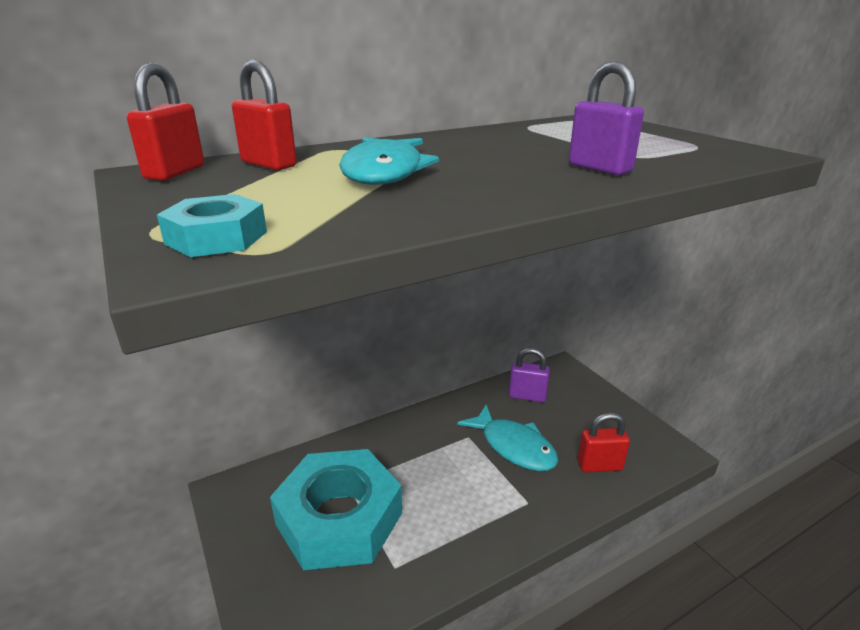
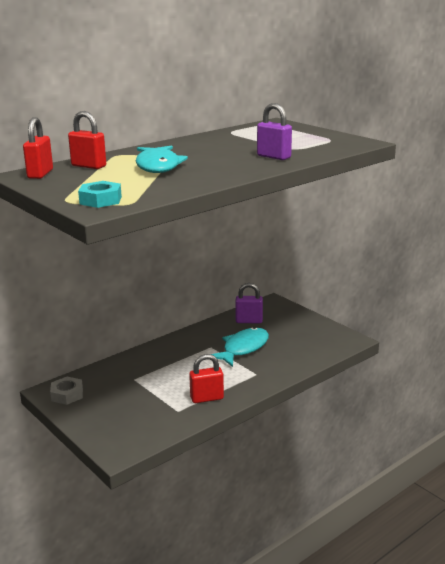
camera: 10 degrees left, 5 degrees down
(246, 502) = (67, 394): none -> grey nut
(339, 518) = (134, 395): turquoise nut -> none
(514, 446) = (243, 348): turquoise fish -> turquoise fish turned 90 degrees counterclockwise
(599, 466) = (301, 352): red padlock -> red padlock (207, 398)

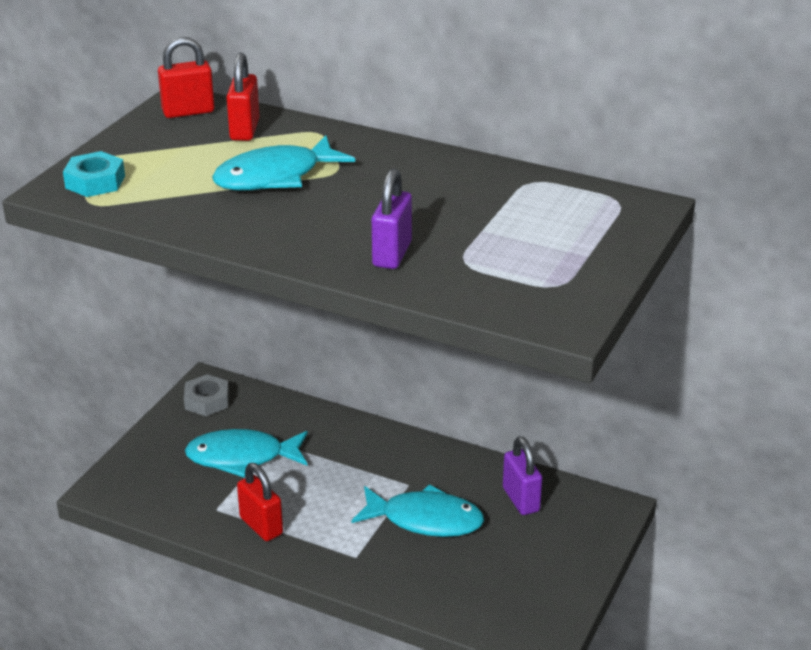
camera: 65 degrees right, 10 degrees up
(137, 393) = (242, 457): none -> turquoise fish

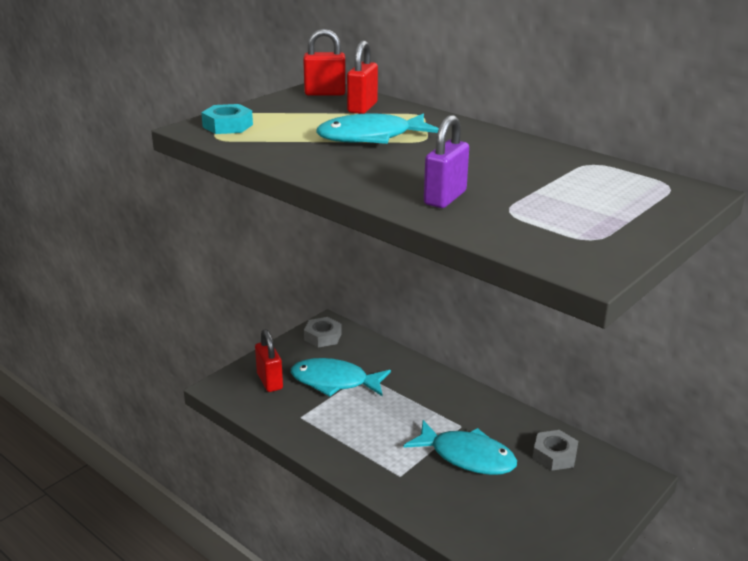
camera: 15 degrees right, 5 degrees down
(261, 526) = (330, 436): red padlock -> red padlock (269, 381)
(521, 500) = (554, 455): purple padlock -> grey nut

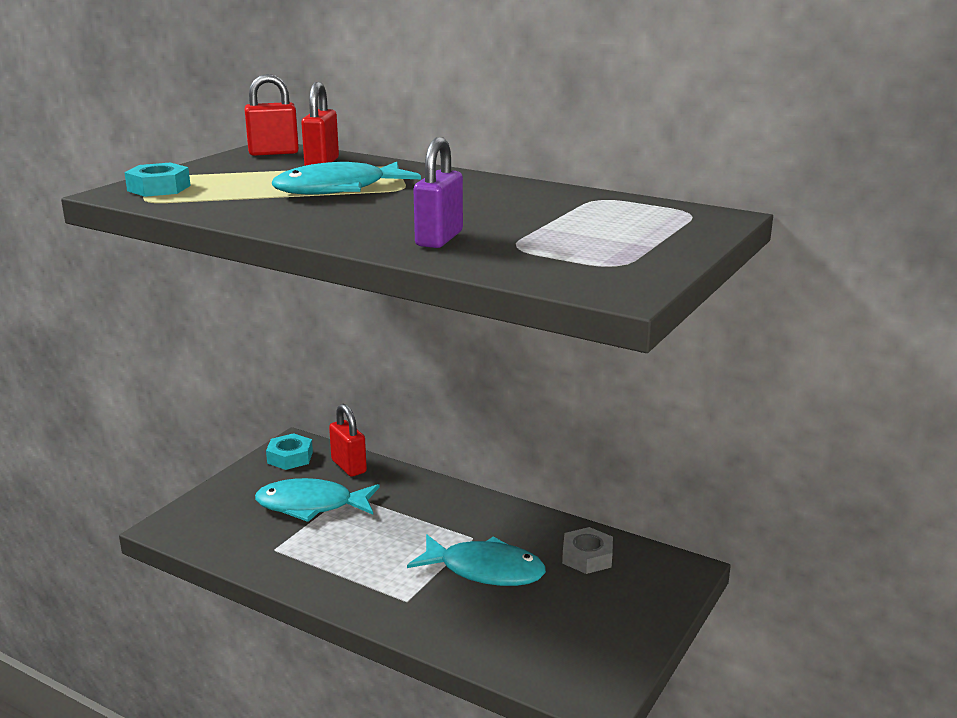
camera: 10 degrees left, 5 degrees down
(269, 381) = (229, 513): red padlock -> red padlock (348, 466)
(323, 336) = (290, 457): grey nut -> turquoise nut

